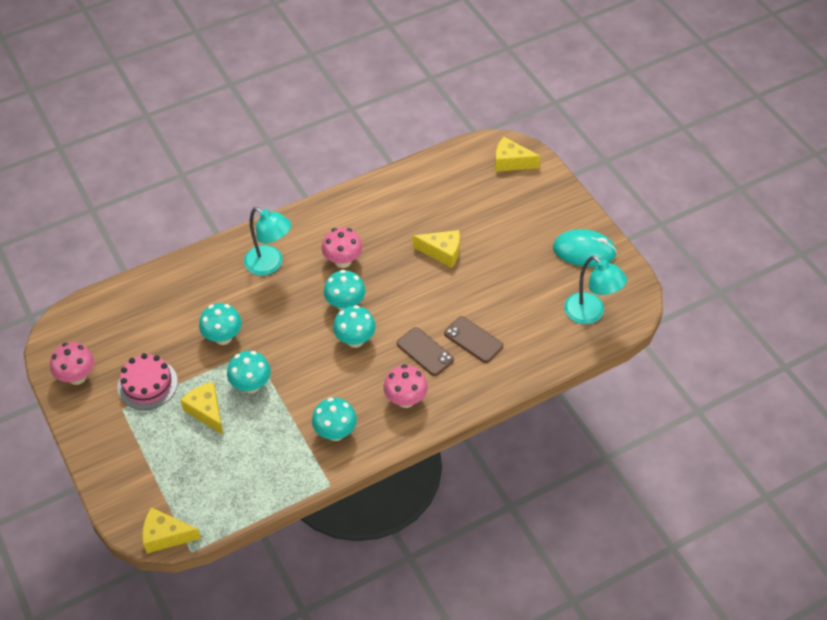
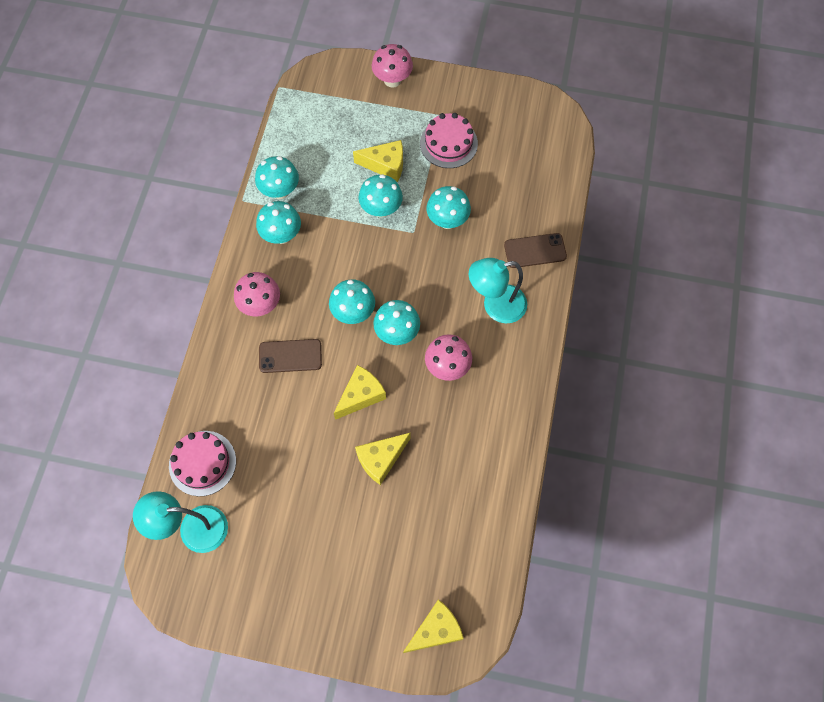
camera: 130 degrees right, 15 degrees up
(77, 377) = (499, 104): pink mushroom -> pink mushroom (392, 80)
(166, 536) = (305, 80): yellow cheese -> yellow cheese (361, 395)
(297, 465) = (280, 191): none -> turquoise mushroom
(473, 339) = (265, 404): brown phone -> brown phone (535, 251)
(548, 342) = (202, 463): none -> pink cake
(584, 251) = (263, 594): turquoise mouse -> none

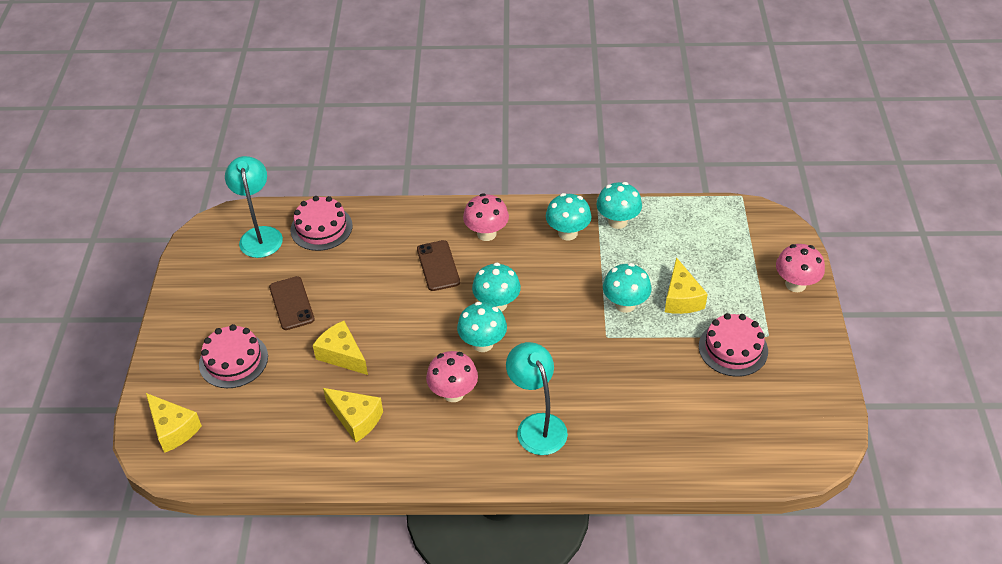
camera: 80 degrees right, 20 degrees down
(361, 395) = (407, 327): yellow cheese -> yellow cheese (356, 419)
(362, 566) = (233, 360): none -> pink cake
(447, 220) = (631, 364): turquoise mushroom -> none
(535, 251) = (619, 453): brown phone -> brown phone (291, 303)

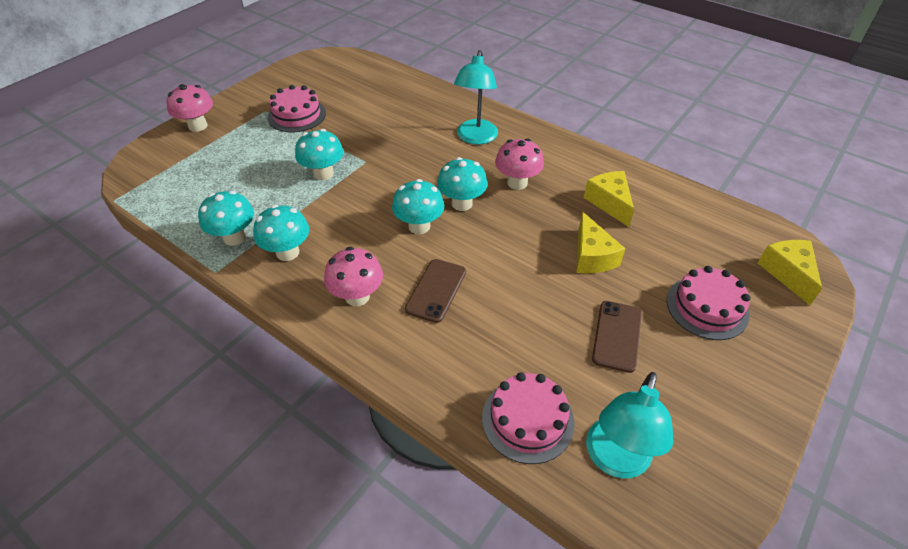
camera: 145 degrees left, 0 degrees up
(681, 298) = (280, 157): yellow cheese -> none

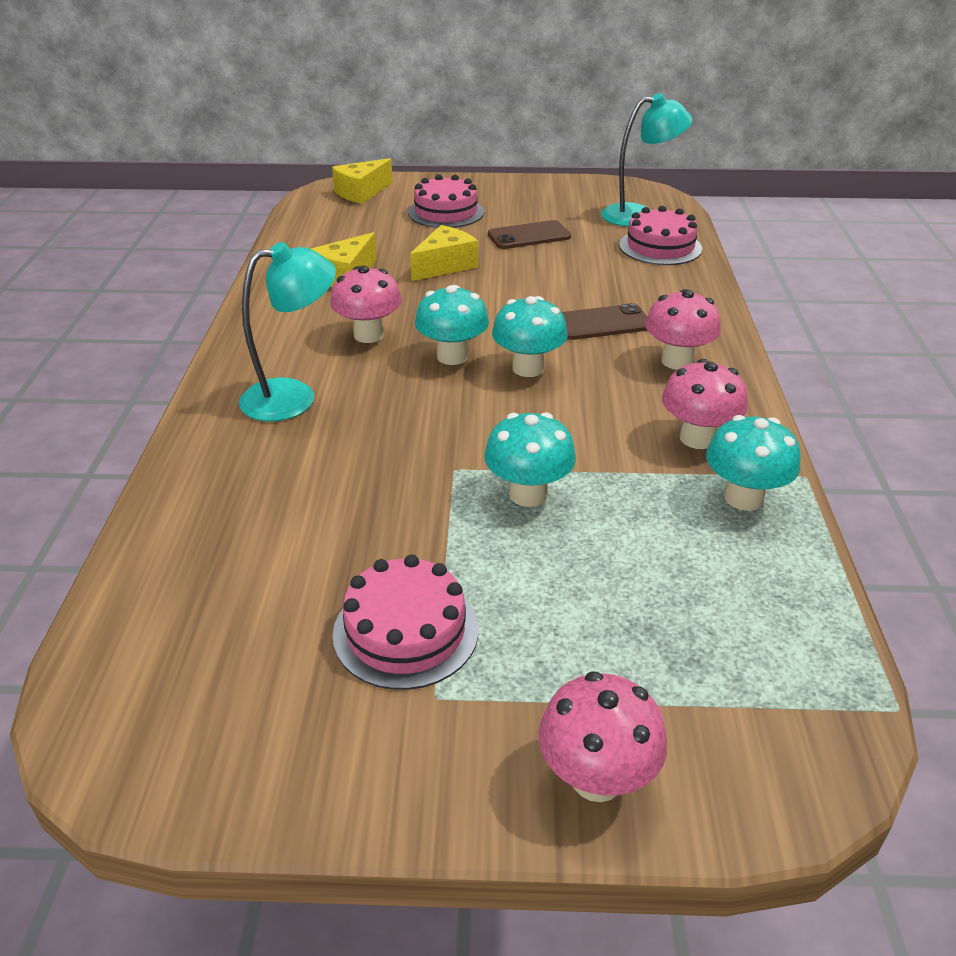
camera: 125 degrees left, 10 degrees down
(287, 252) = (697, 438): turquoise mushroom -> pink mushroom

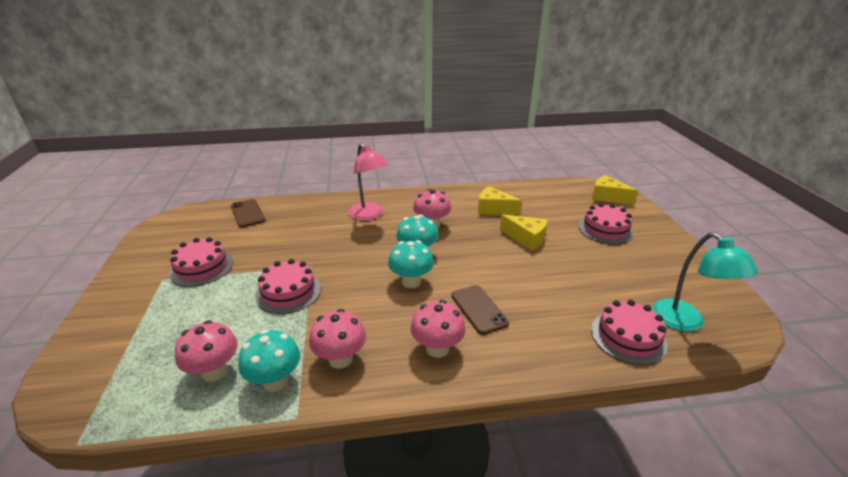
camera: 80 degrees right, 5 degrees down
(294, 397) = (369, 215): turquoise lamp -> pink lamp
(528, 494) = (288, 292): turquoise mushroom -> pink cake
(529, 236) = (595, 267): brown phone -> brown phone (247, 213)
(596, 778) = (99, 325): pink mushroom -> pink mushroom (214, 372)

